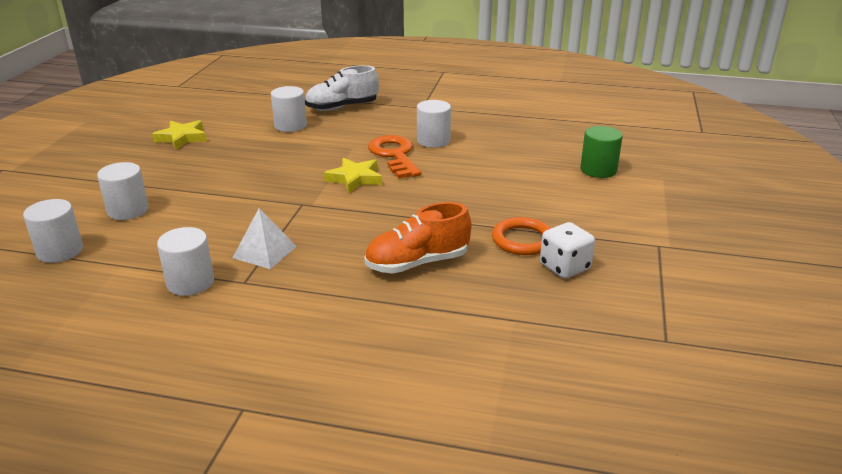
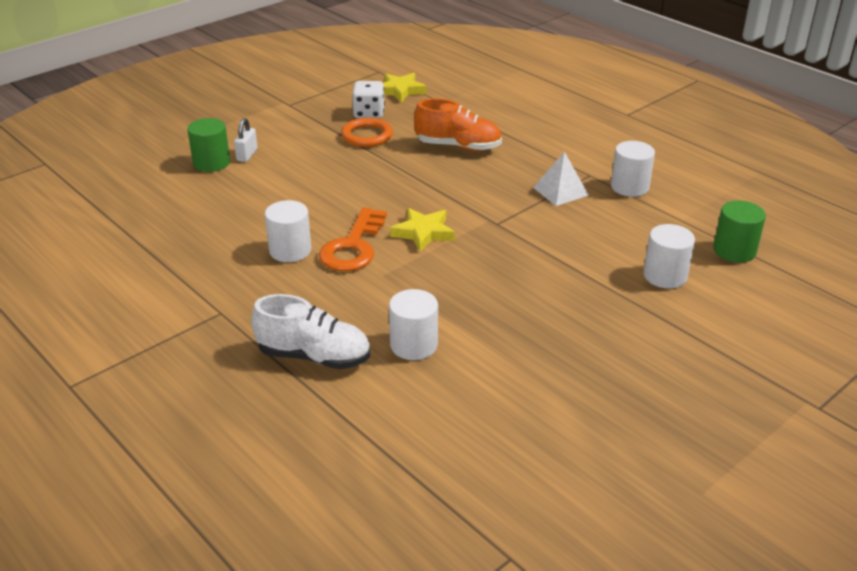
camera: 145 degrees left, 5 degrees up
(60, 251) = (734, 251): white cylinder -> green cylinder
(182, 138) = (567, 379): yellow star -> yellow star (400, 90)
(586, 185) = (247, 155): none -> white padlock

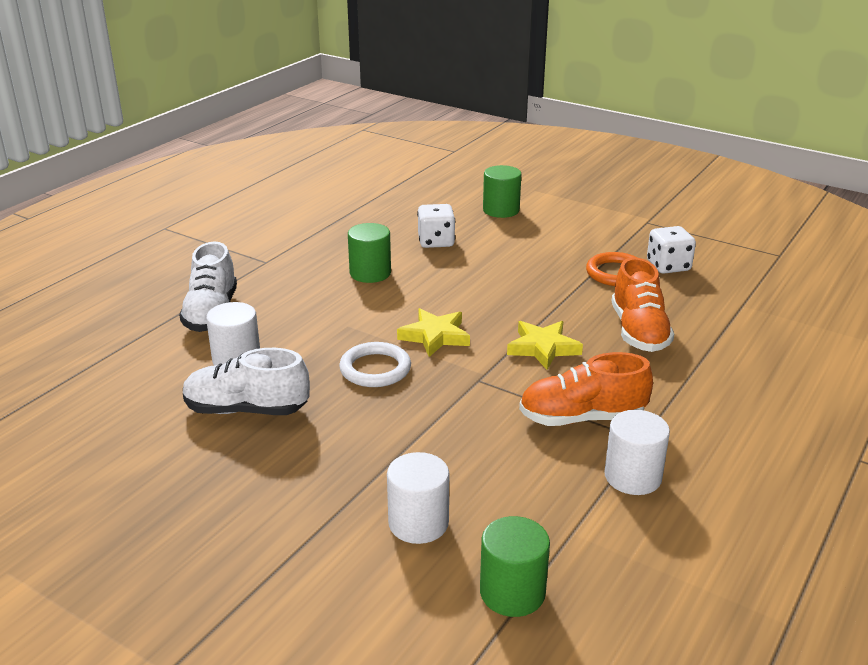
camera: 75 degrees right, 5 degrees down
(247, 155) = (527, 222): white padlock -> none
(250, 206) = (436, 241): none -> white dice
(290, 251) = (370, 273): white cylinder -> green cylinder
(353, 247) = (390, 302): orange key -> none
(400, 90) = (744, 275): yellow star -> yellow star (543, 348)
(462, 269) = (375, 369): none -> white ring
(500, 344) = (246, 410): none -> white shoe
(560, 191) = (582, 418): white pyramid -> orange shoe

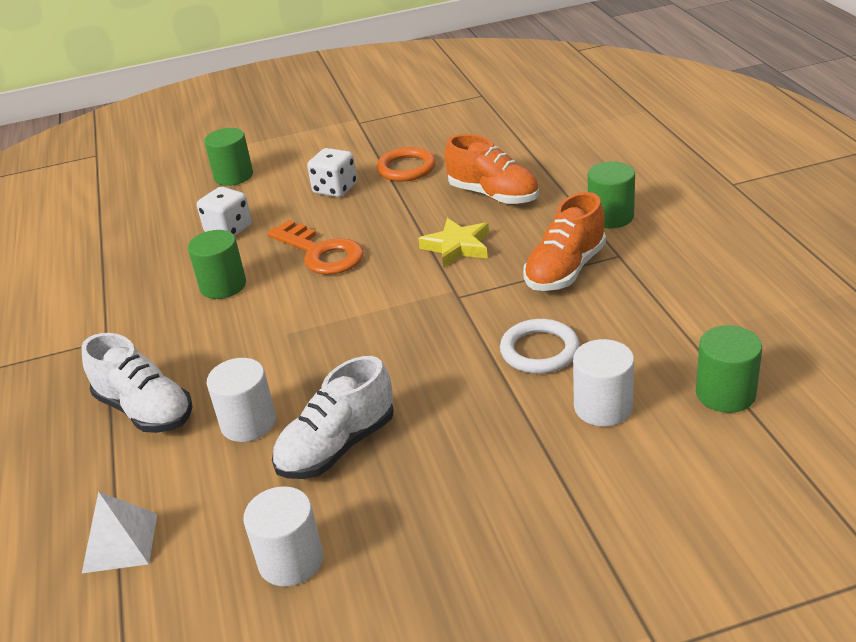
camera: 45 degrees left, 5 degrees up
(84, 370) = (120, 542): none -> white pyramid
(375, 369) = (373, 344): white ring -> white ring (539, 350)
(435, 336) = (369, 292): yellow star -> none
(456, 292) = (321, 253): none -> orange key
(633, 477) = (656, 280): white cylinder -> white cylinder (291, 560)
(668, 266) = (430, 143): white dice -> white dice (335, 189)
(694, 408) = (610, 217): none -> green cylinder

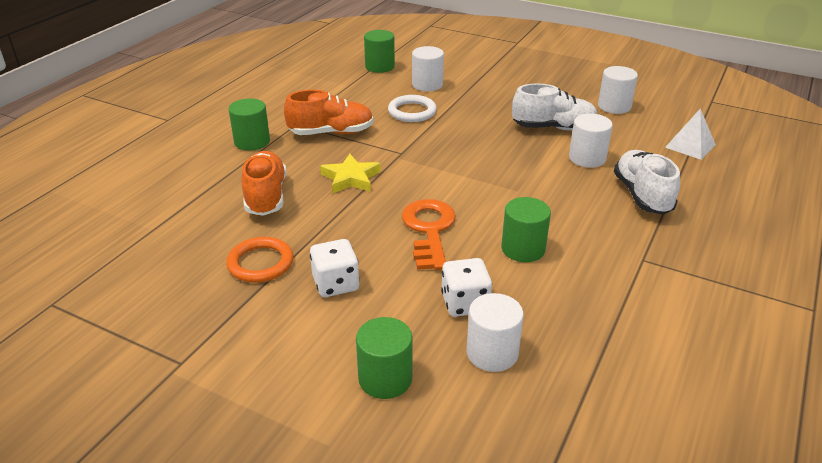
camera: 140 degrees left, 0 degrees up
(180, 218) = (492, 353): none -> white cylinder

